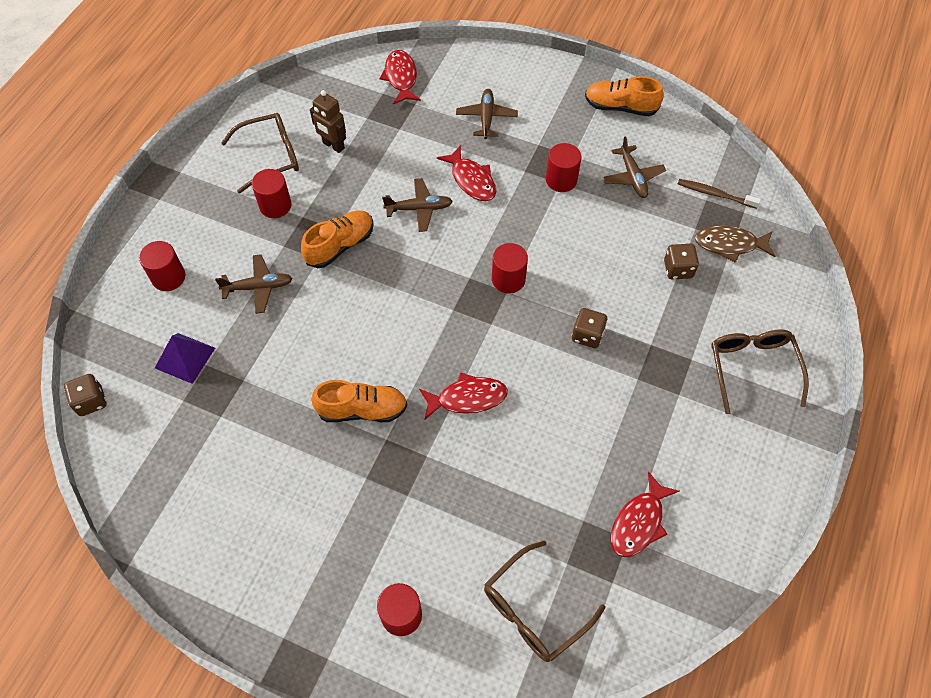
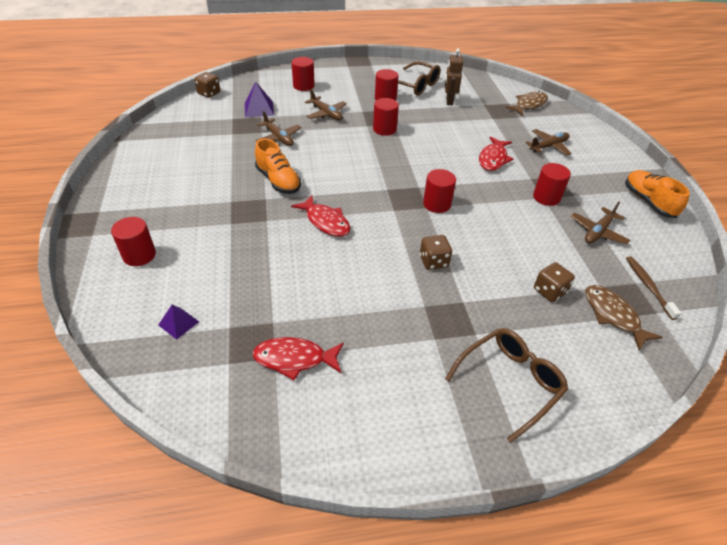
camera: 55 degrees right, 15 degrees down
(340, 245) = (384, 129): orange shoe -> red cylinder
(401, 78) = (529, 105): red fish -> brown fish
(419, 209) = (445, 147): brown plane -> brown plane (278, 138)
(534, 610) = (178, 323): brown glasses -> purple pyramid

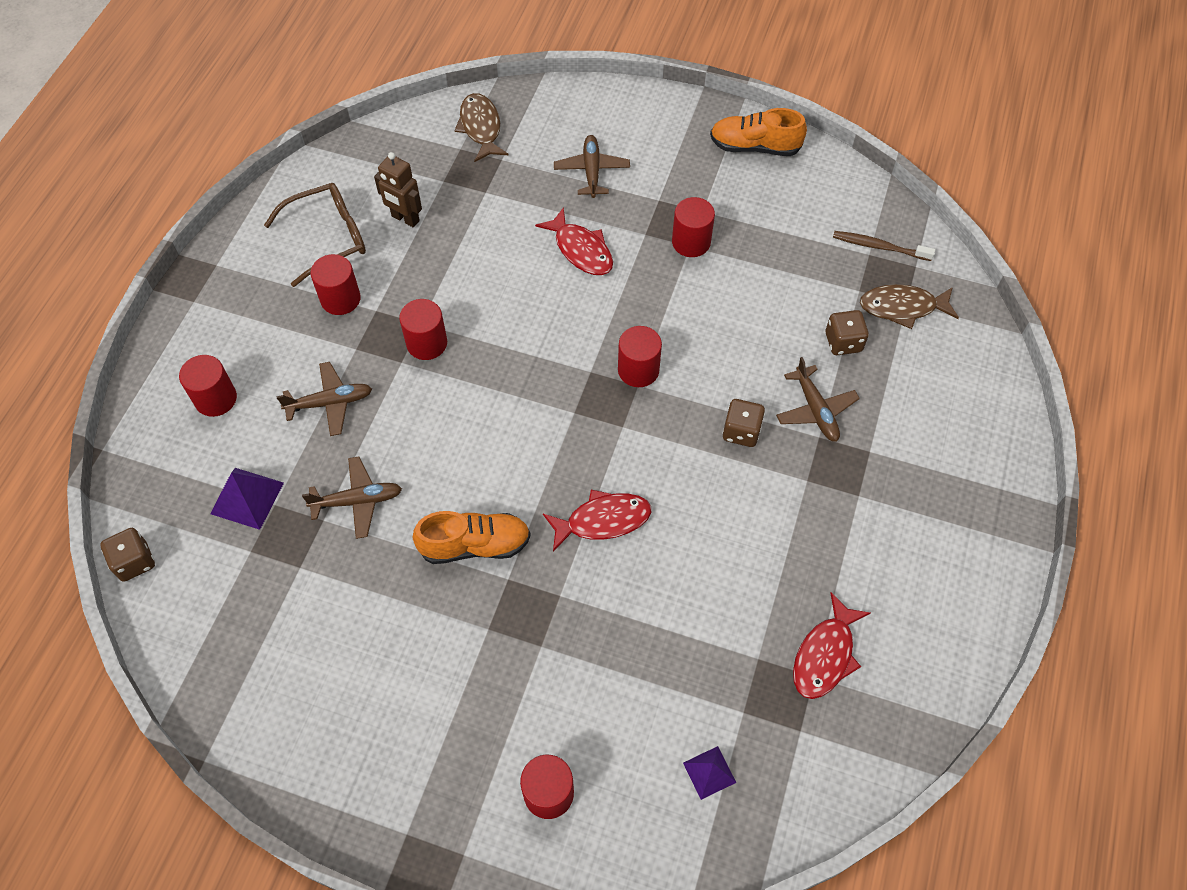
camera: 60 degrees left, 15 degrees up
(510, 382) = (943, 456): brown glasses -> none
(598, 232) = (777, 233): brown plane -> brown plane (815, 410)

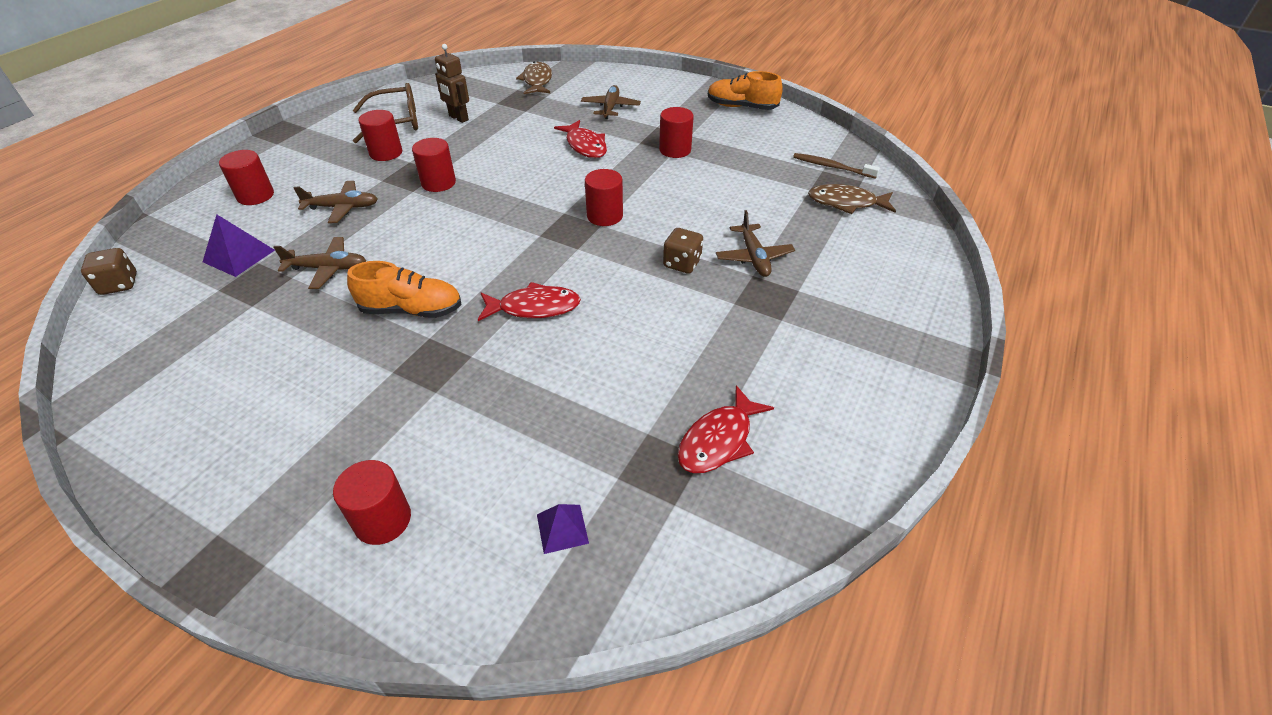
camera: 10 degrees right, 15 degrees down
(843, 342) = (789, 218): brown dice -> none

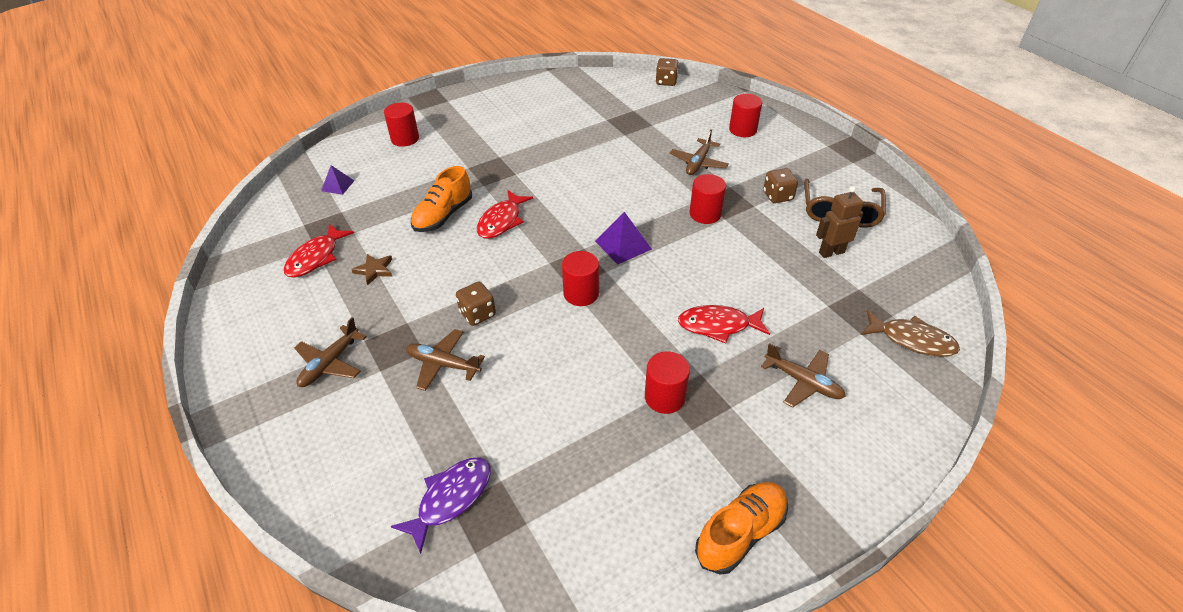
camera: 120 degrees right, 0 degrees up
(239, 256) = (665, 118): purple pyramid -> purple pyramid (623, 245)
(328, 268) = (622, 148): brown plane -> brown plane (330, 363)
(386, 153) = (778, 196): red cylinder -> brown dice
(412, 310) = (548, 172): orange shoe -> orange shoe (443, 216)
(691, 369) = (374, 270): none -> brown star
(719, 440) = (316, 257): red fish -> red fish turned 135 degrees counterclockwise
(832, 167) = (525, 539): brown toothbrush -> none
(846, 203) = (451, 499): brown fish -> purple fish

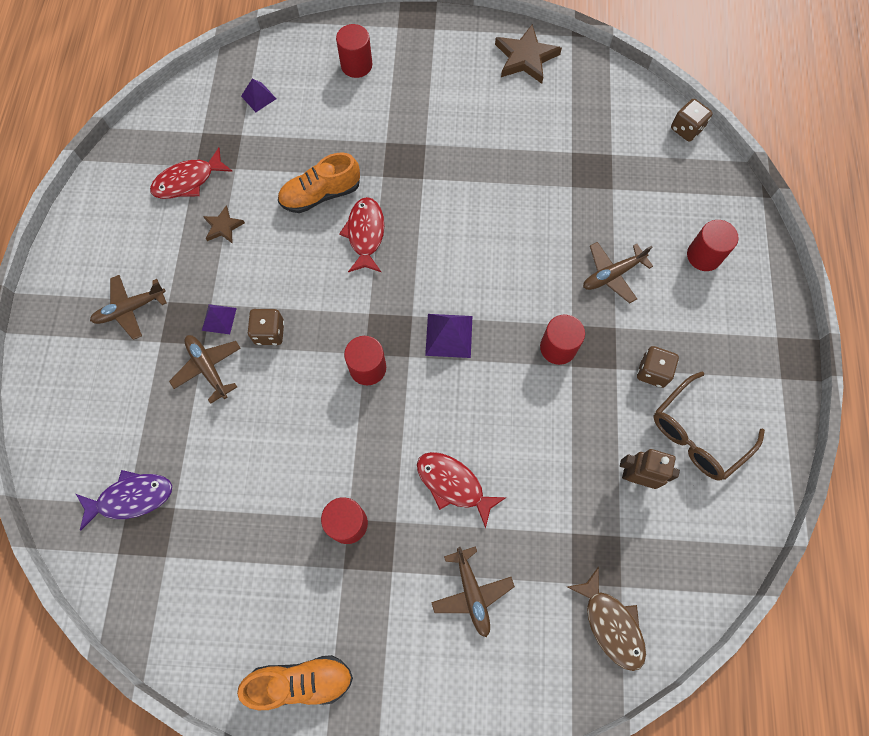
camera: 35 degrees right, 25 degrees up
(423, 328) = (219, 319): none -> purple pyramid
(501, 221) = (365, 234): red fish -> red fish turned 120 degrees clockwise
(527, 90) = (525, 58): none -> brown star

